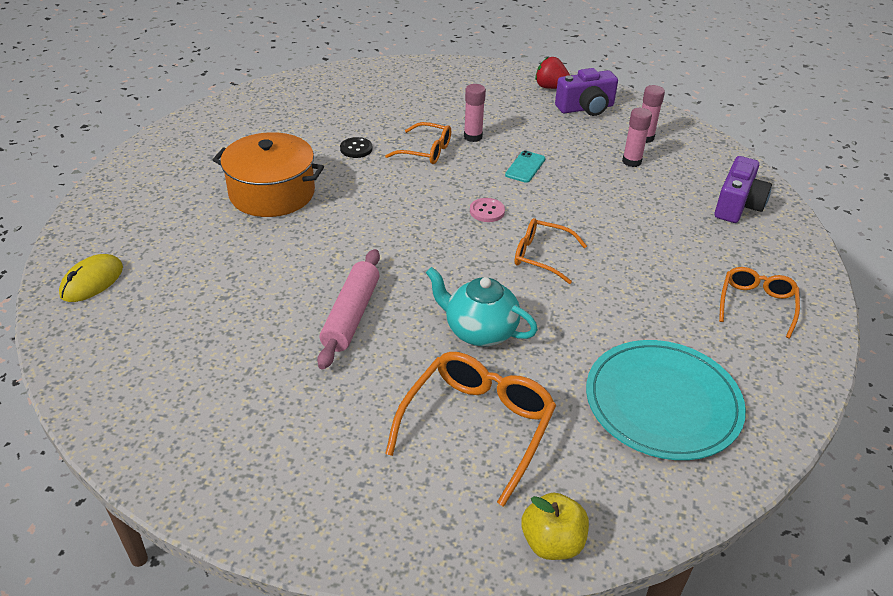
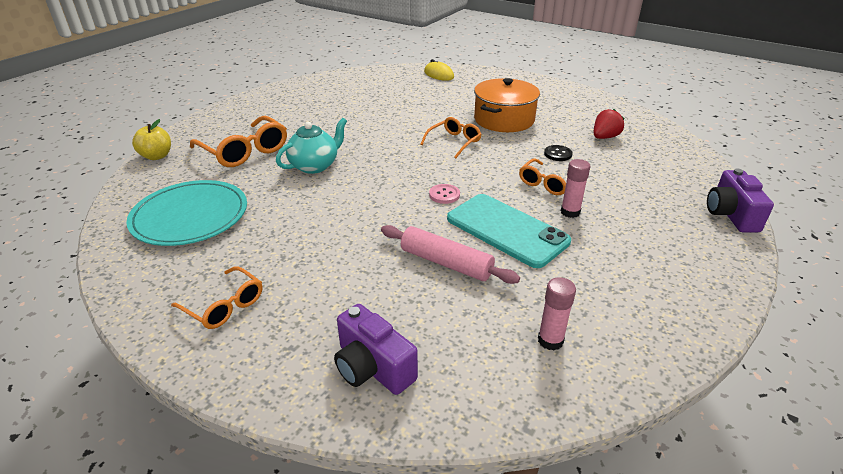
camera: 110 degrees right, 5 degrees down
(351, 316) = (362, 130): pink rolling pin -> pink rolling pin (446, 263)
(525, 167) = (507, 230): turquoise phone -> turquoise phone, size x2.27
(541, 256) = (371, 207): orange glasses -> orange glasses (454, 142)
(551, 87) = (691, 295): red strawberry -> red strawberry (604, 137)
(586, 108) = (633, 310): purple camera -> purple camera (730, 215)
(631, 161) = (497, 308): pink glue stick -> none

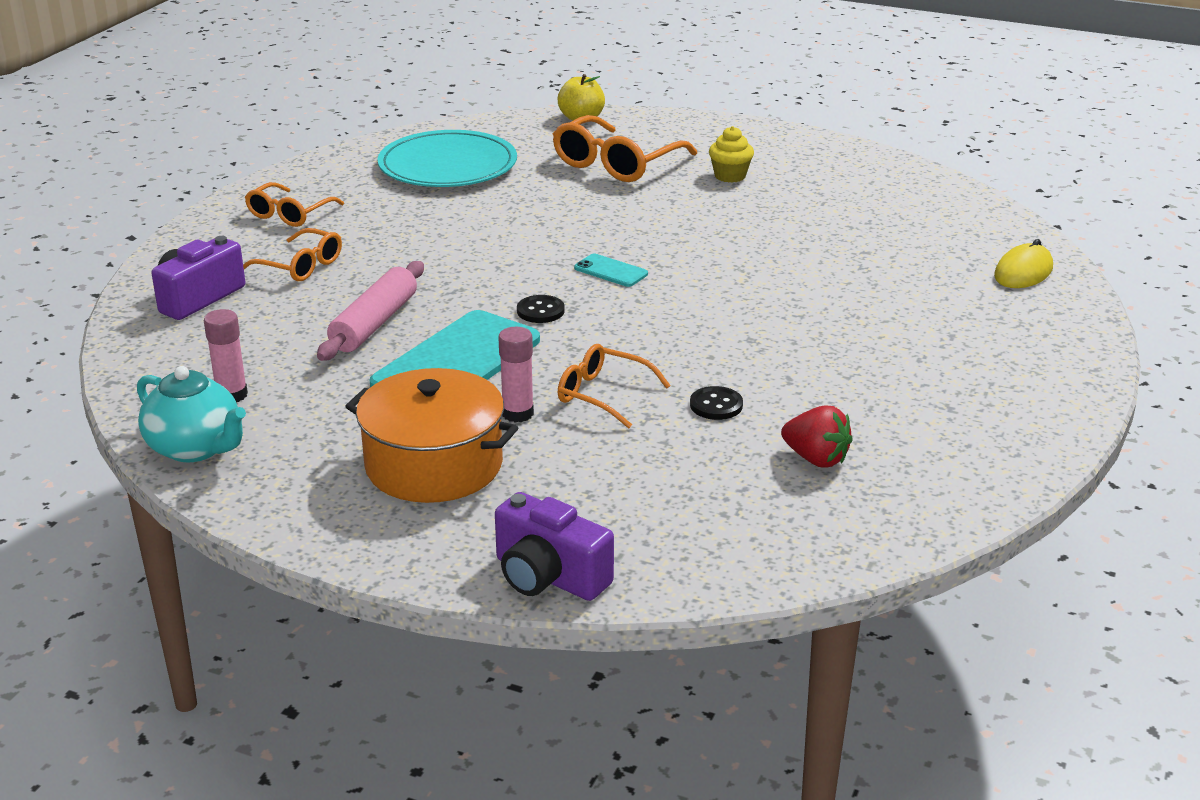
camera: 80 degrees right, 5 degrees down
(291, 120) = (730, 176): none -> yellow cupcake
(315, 166) = (593, 213): turquoise teapot -> turquoise teapot (196, 448)
(399, 167) = (610, 271): none -> turquoise phone
(444, 195) = (540, 311): pink button -> black button
(454, 142) = (717, 307): orange glasses -> orange glasses (300, 266)
(504, 120) = (838, 349): orange pot -> orange pot (434, 465)
(730, 215) = (548, 576): purple camera -> purple camera turned 135 degrees counterclockwise

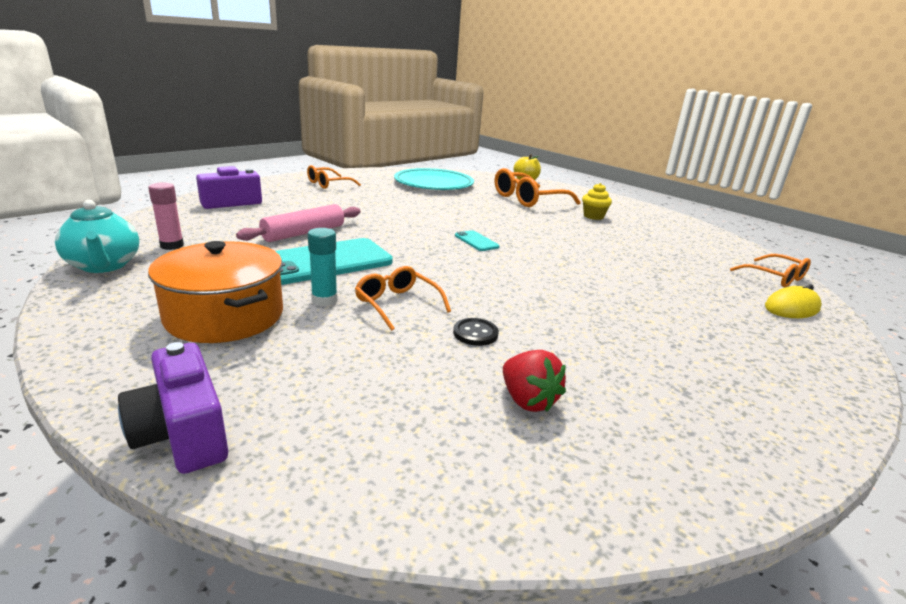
camera: 20 degrees right, 5 degrees down
(300, 266) = (303, 202): orange glasses -> orange glasses (775, 277)
(517, 413) = (324, 300): pink glue stick -> turquoise glue stick
(540, 311) = (410, 250): black button -> none

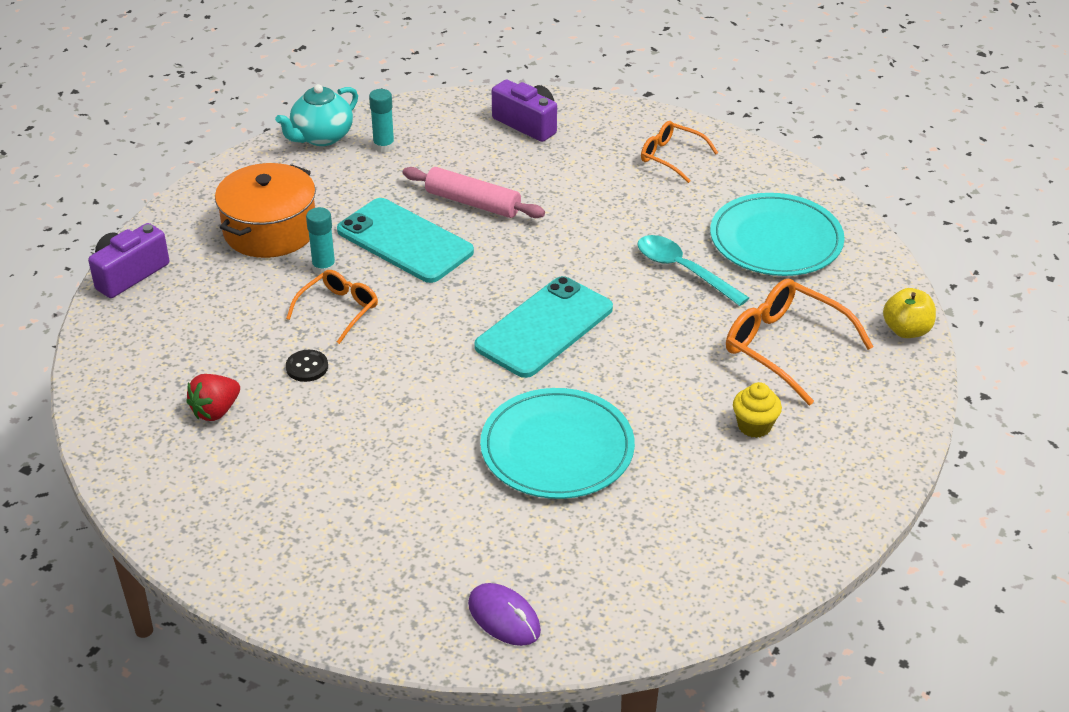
camera: 75 degrees right, 15 degrees up
(172, 246) = (384, 146): pink glue stick -> turquoise glue stick
(444, 202) = (683, 270): none -> turquoise spoon
(476, 241) = (544, 327): turquoise phone -> turquoise phone, size x2.27
(609, 261) = (557, 448): none -> turquoise plate
(775, 277) = (611, 620): orange glasses -> none
(792, 308) = (504, 617): yellow mouse -> purple mouse

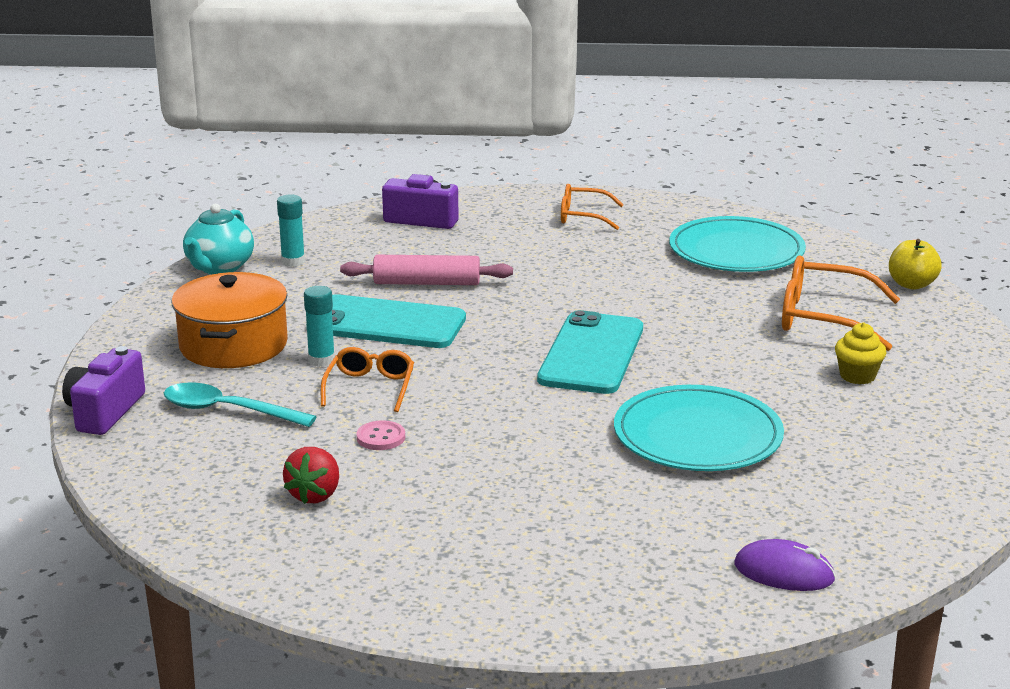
camera: 25 degrees left, 15 degrees down
(307, 367) = (381, 437): black button -> pink button
(683, 270) = (677, 287): turquoise spoon -> turquoise spoon (227, 411)

